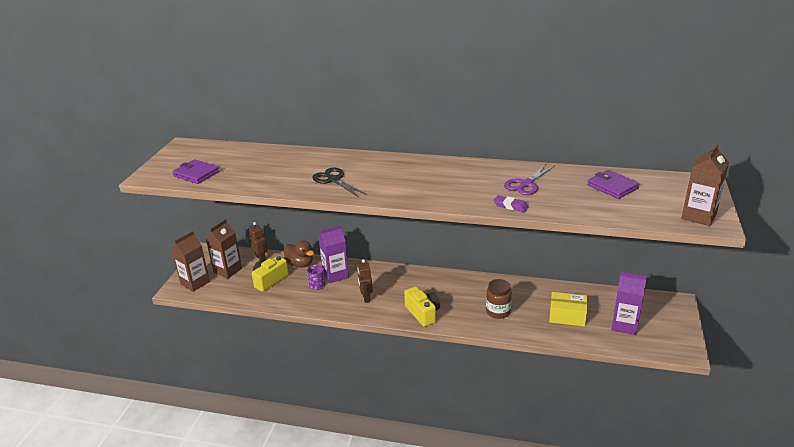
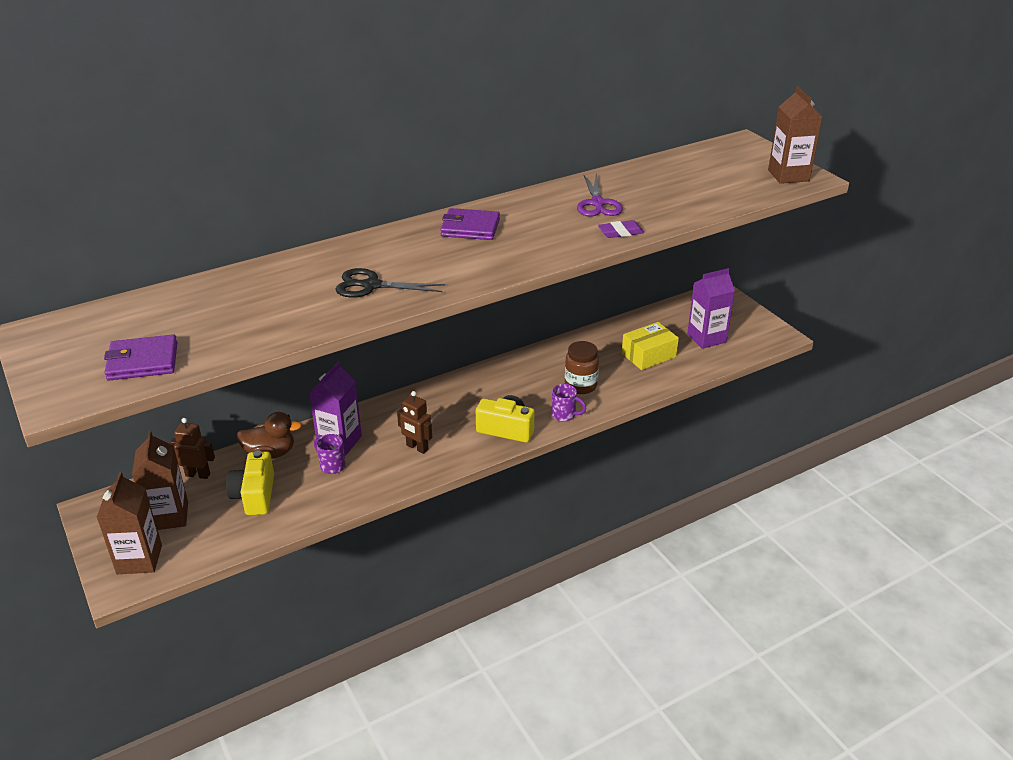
camera: 45 degrees left, 5 degrees up
(465, 323) = (564, 415): none -> purple mug
(612, 187) = (679, 175): purple wallet -> purple wallet (470, 228)

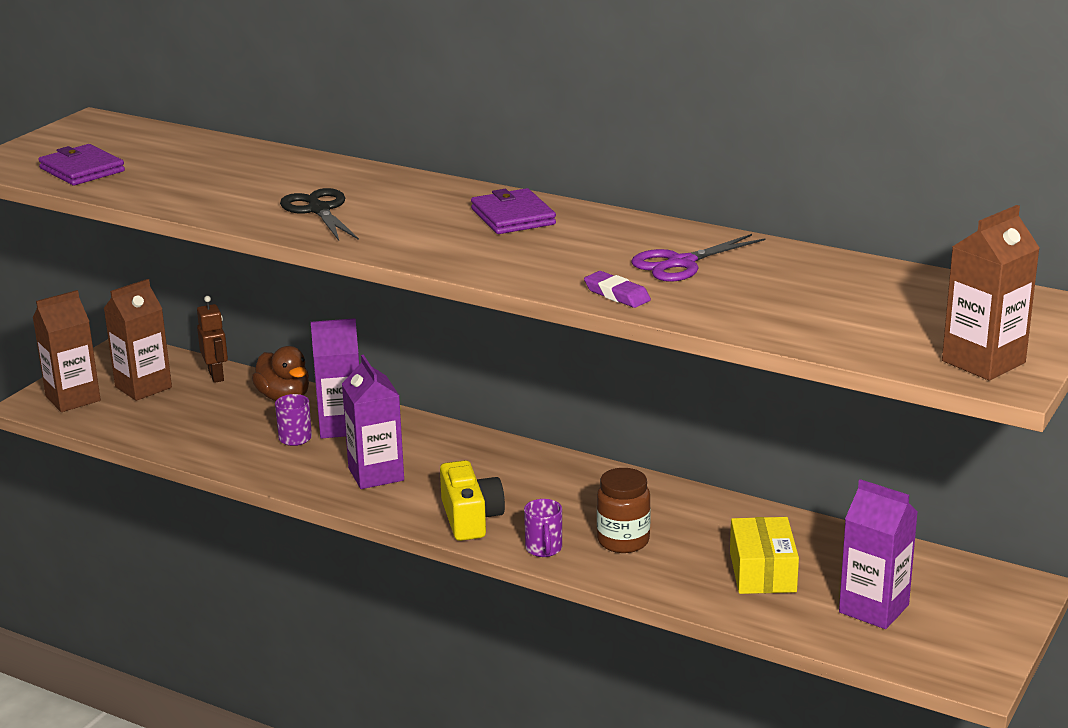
camera: 60 degrees right, 10 degrees down
(255, 495) = (210, 416): yellow camera -> none
(417, 447) = (376, 474): brown robot -> purple carton
(648, 355) = (762, 572): yellow box -> yellow box turned 60 degrees clockwise

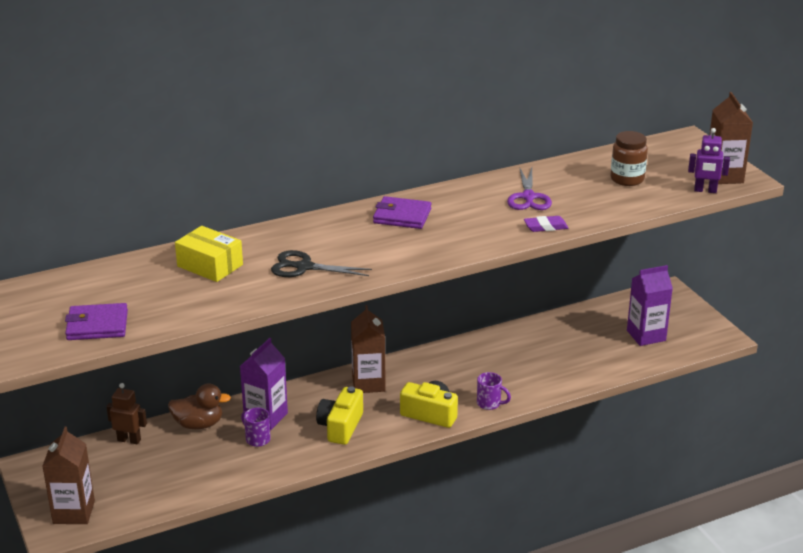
camera: 55 degrees left, 5 degrees up
(143, 387) = (101, 476): brown carton -> brown carton (368, 383)
(376, 474) = (340, 427): purple carton -> yellow camera
(623, 541) = (509, 376): brown jar -> brown jar (627, 179)
(762, 572) = (583, 350): yellow box -> yellow box (210, 265)
(910, 361) = (705, 190): none -> purple robot

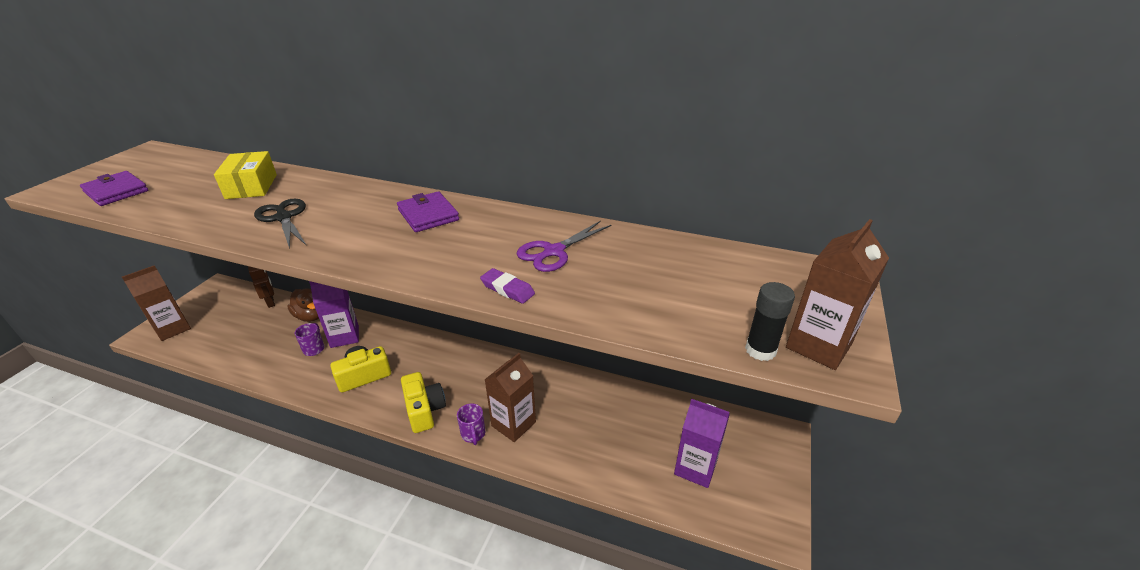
camera: 45 degrees right, 5 degrees up
(368, 383) = (432, 354): brown carton -> brown carton (513, 424)
(627, 179) = (686, 285): brown jar -> none
(705, 190) = (760, 350): purple robot -> black glue stick

